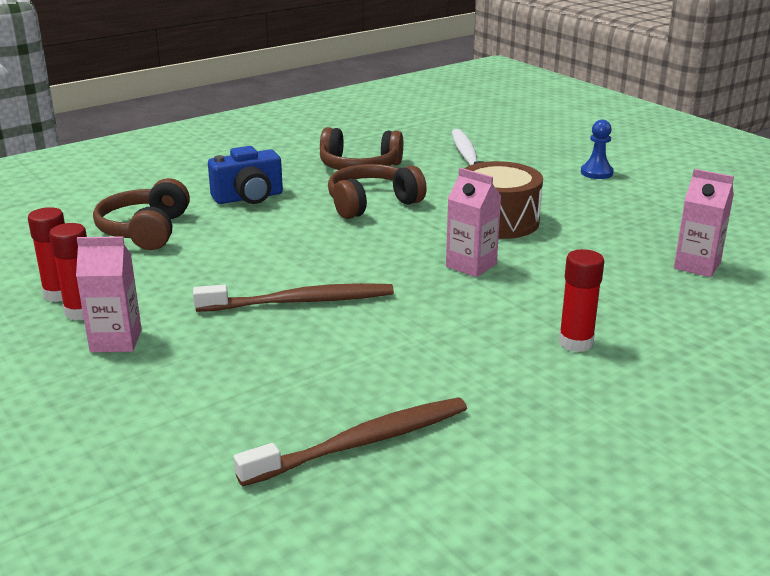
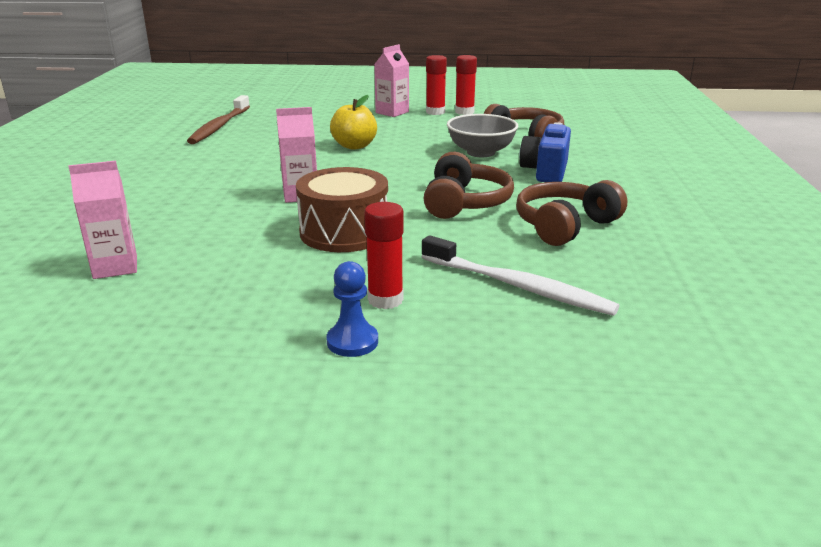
camera: 130 degrees right, 0 degrees up
(229, 235) = (481, 152): none -> grey bowl
(300, 302) = (354, 146): brown toothbrush -> yellow apple
(576, 342) = (165, 184): red glue stick -> red glue stick (385, 300)

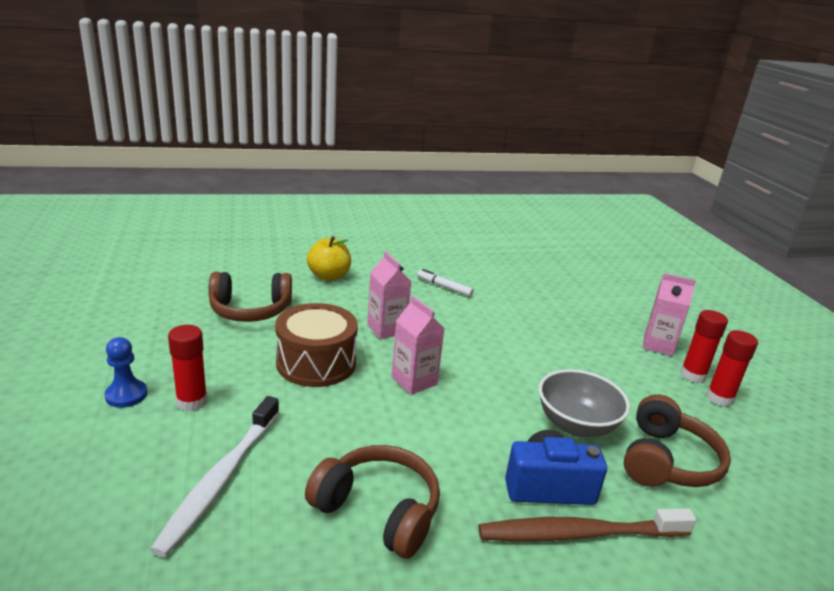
camera: 70 degrees right, 0 degrees up
(115, 267) = (236, 284): pink carton -> pink carton (414, 381)
(219, 126) = (522, 264): brown toothbrush -> brown toothbrush (579, 533)
(236, 162) = (444, 287): none -> white marker
(354, 146) = (528, 337): yellow apple -> yellow apple (329, 276)
(464, 203) = (412, 426): brown headphones -> brown headphones (250, 310)

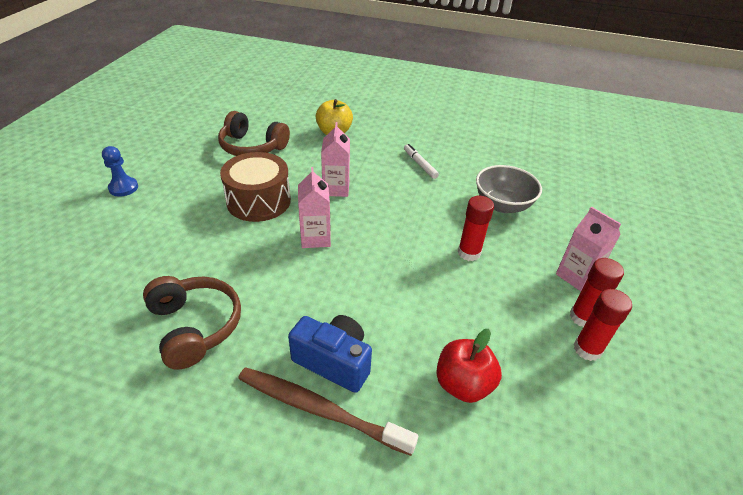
camera: 30 degrees right, 15 degrees up
(192, 402) = (155, 205): red glue stick -> red glue stick (469, 253)
(220, 479) = (123, 265): white toothbrush -> none
(576, 425) = (412, 321): grey bowl -> grey bowl (502, 205)
(666, 461) = (463, 384): brown headphones -> red apple

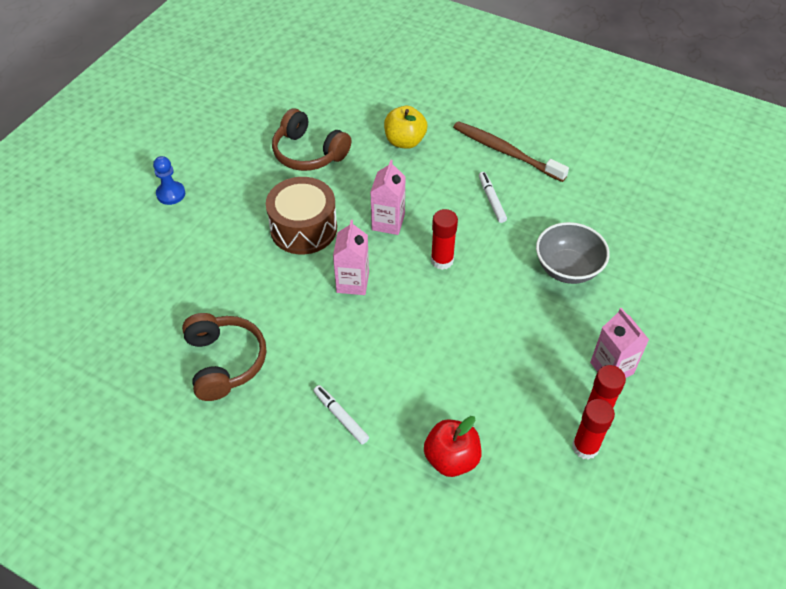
camera: 15 degrees right, 10 degrees up
(319, 409) = (318, 457): brown toothbrush -> brown toothbrush (505, 152)
(334, 361) = (341, 417): blue camera -> white marker
(469, 253) = (506, 323): red glue stick -> red glue stick (442, 260)

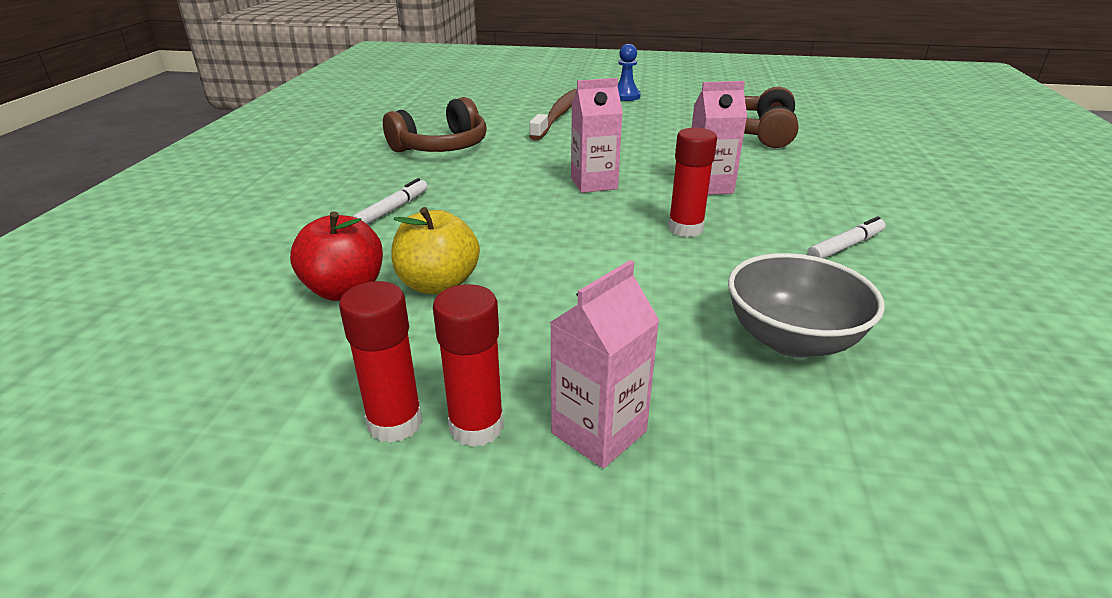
camera: 70 degrees right, 20 degrees down
(303, 228) = (646, 148): brown drum -> none
(405, 141) = (857, 174): yellow apple -> yellow apple (438, 284)
(505, 152) = (961, 242): brown toothbrush -> brown toothbrush (559, 115)

